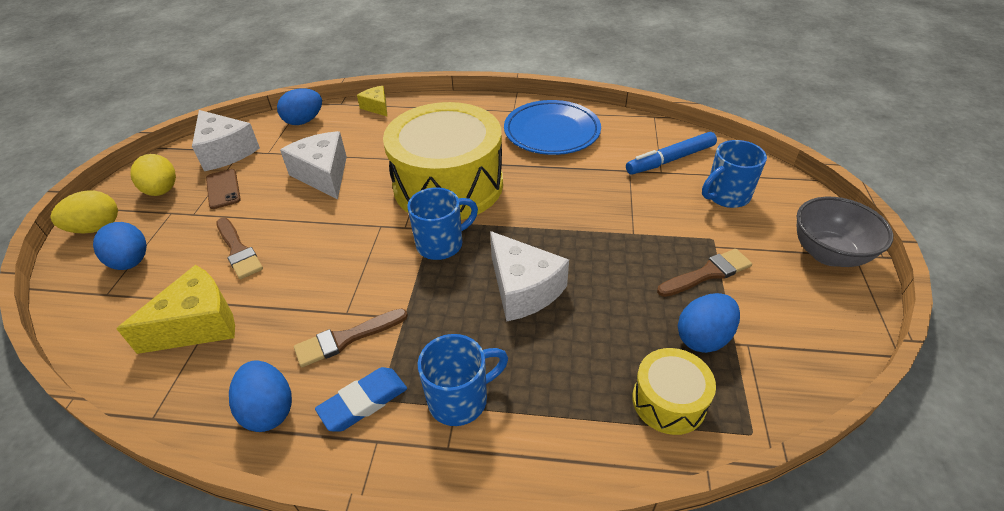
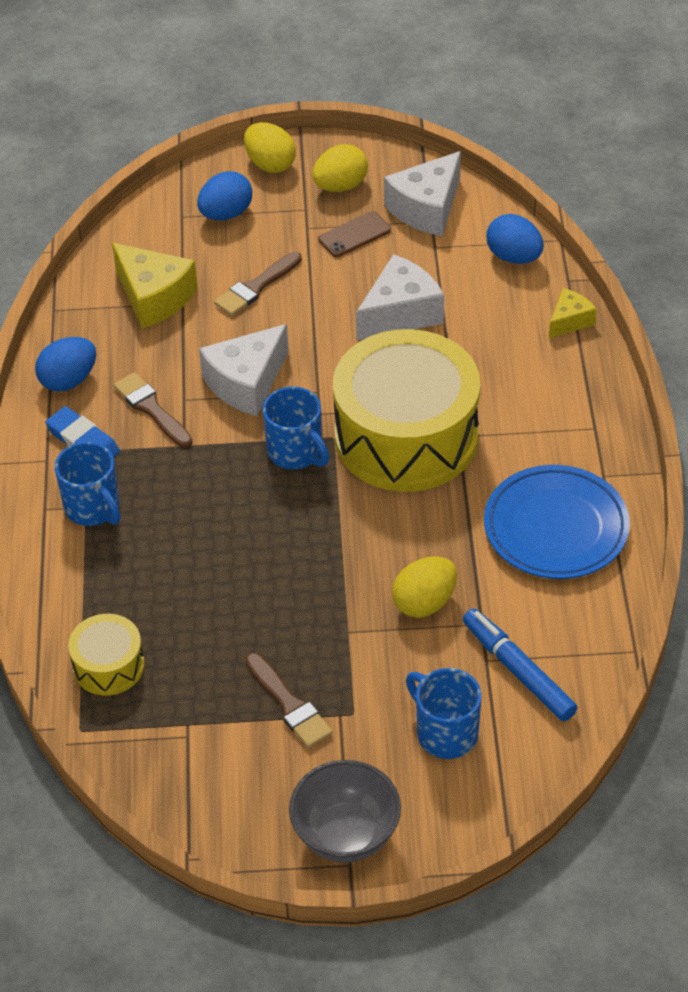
camera: 80 degrees right, 5 degrees up
(523, 289) = (237, 536): white cheese -> white cheese (246, 383)
(608, 193) = (424, 602): none -> yellow egg
(703, 337) = (191, 696): blue egg -> none

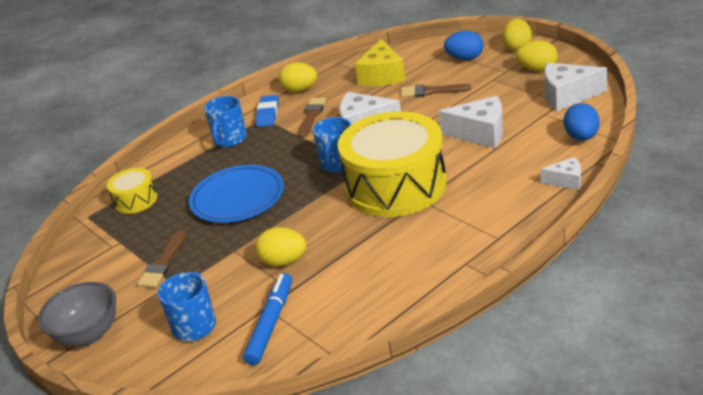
camera: 55 degrees right, 15 degrees down
(68, 380) = (300, 90): blue egg -> yellow egg
(354, 235) = (511, 91): brown phone -> none
(556, 527) = (399, 271): blue plate -> blue plate (238, 198)
(569, 321) = (566, 181): yellow cheese -> white cheese

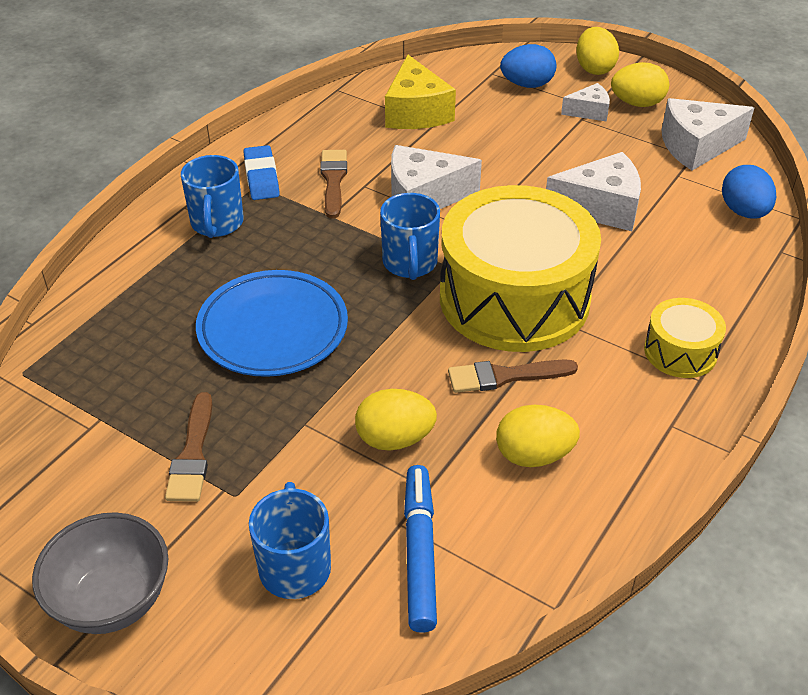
camera: 20 degrees left, 10 degrees up
(135, 200) = (97, 338): yellow drum -> yellow drum (680, 351)
(300, 90) = (297, 135): yellow egg -> yellow egg (534, 455)
(431, 91) = (500, 139): brown brush -> brown brush (505, 376)
(566, 181) = (753, 282): white cheese -> white cheese (589, 111)

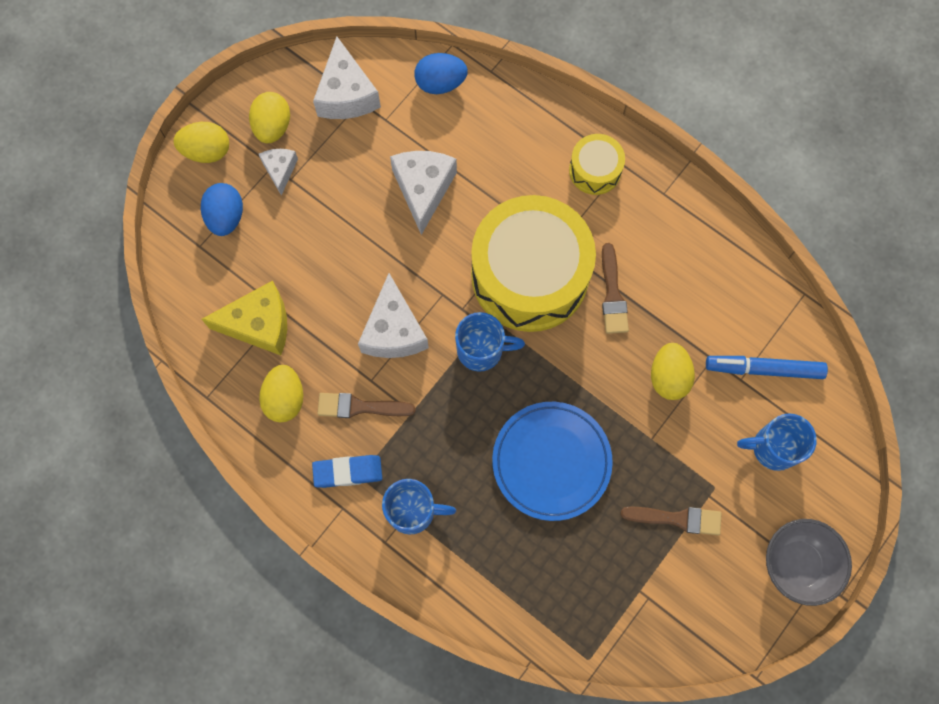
camera: 85 degrees left, 30 degrees up
(534, 455) = (687, 286): yellow egg -> yellow egg (285, 398)

